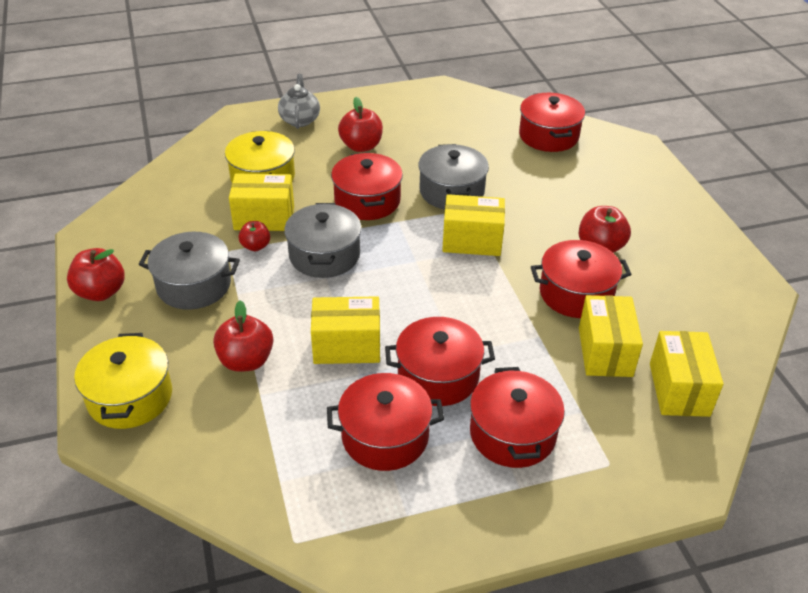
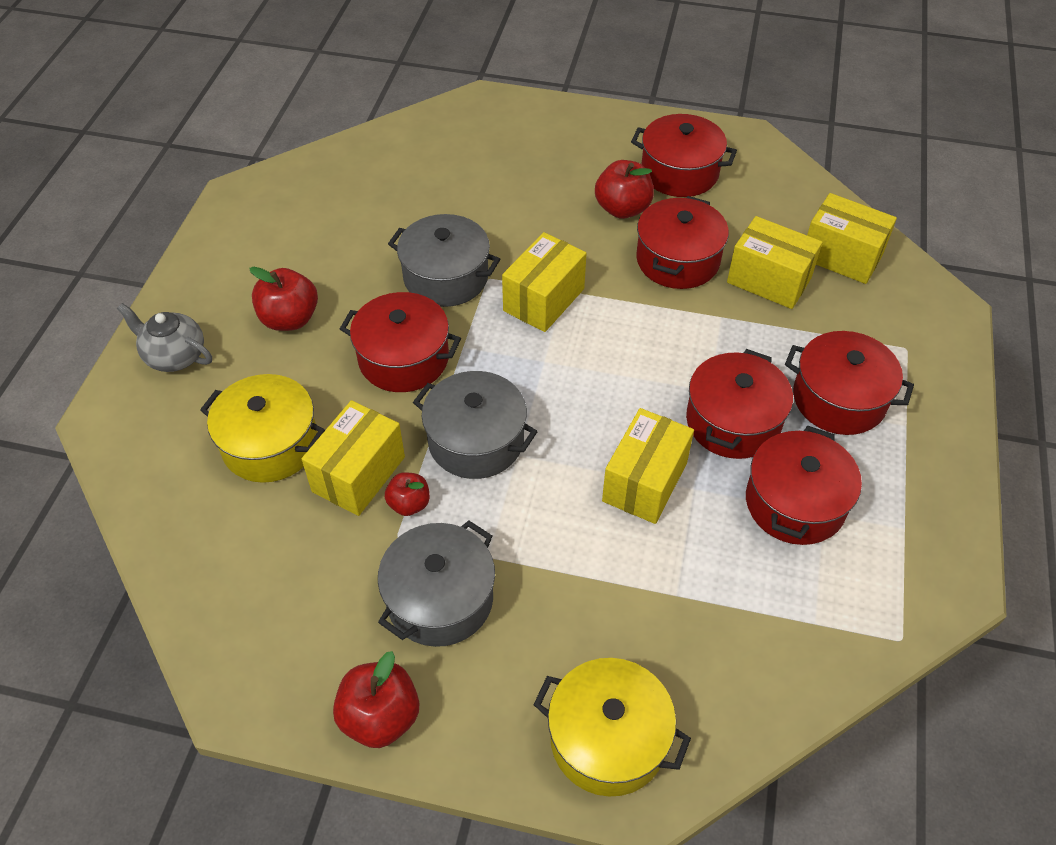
camera: 60 degrees left, 10 degrees up
(246, 361) = (613, 589): red apple -> none
(548, 136) = (412, 154): red pot -> red pot (679, 172)

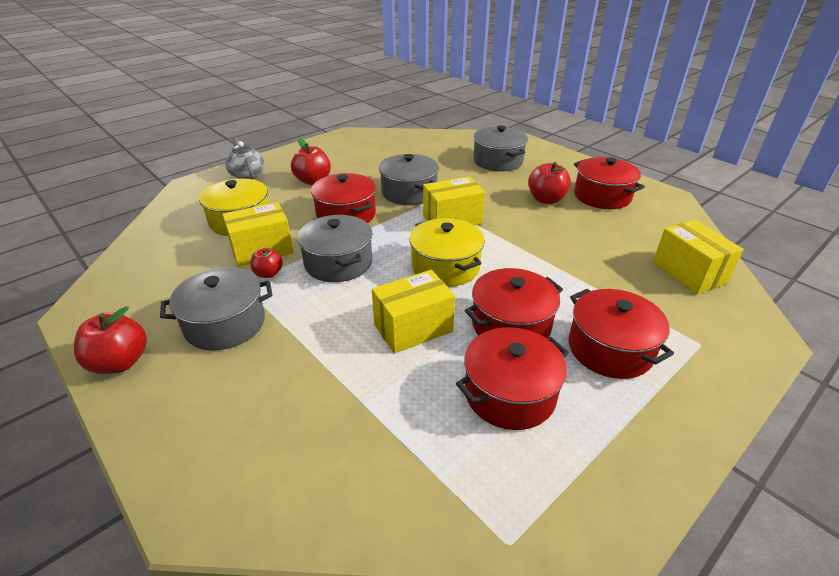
camera: 35 degrees right, 15 degrees down
(506, 160) = (498, 161): none -> grey pot
(608, 739) = (214, 460): yellow pot -> yellow pot (445, 267)
(677, 260) = (558, 232): red pot -> none
(769, 280) = (616, 264): yellow box -> none

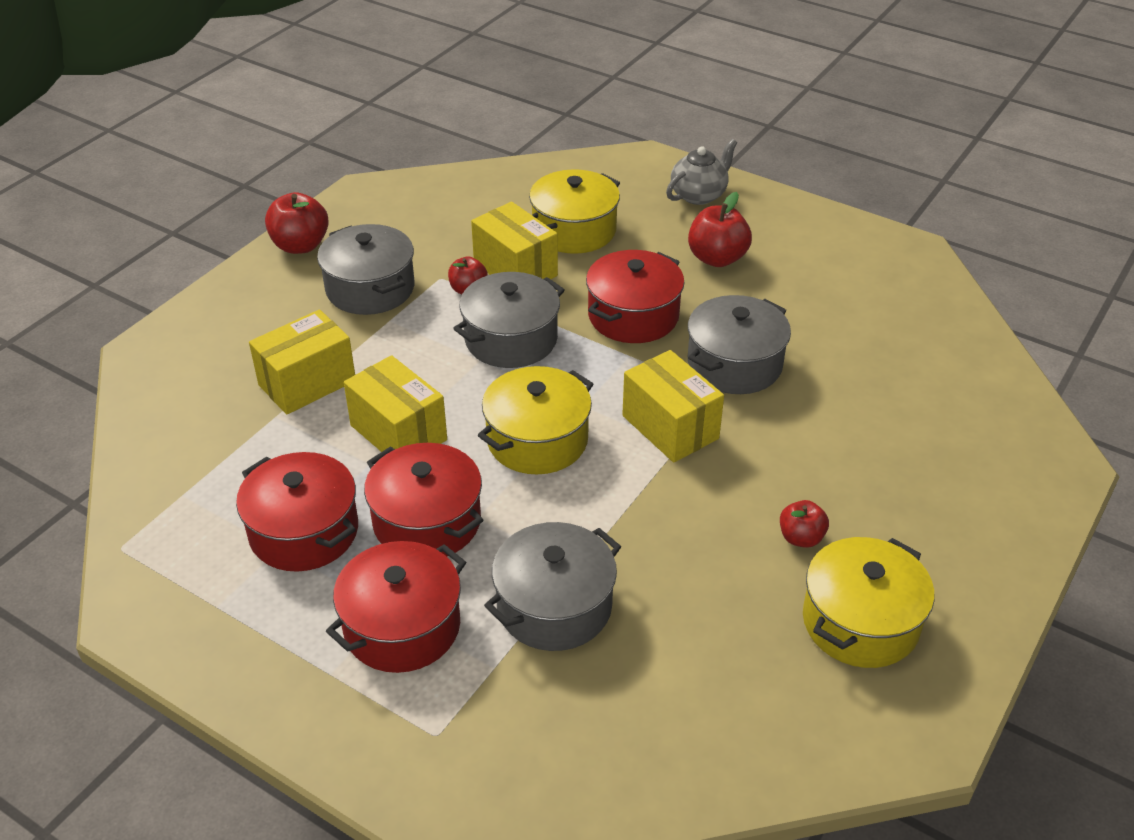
camera: 75 degrees right, 5 degrees up
(498, 161) = (926, 456): grey pot -> grey pot (554, 606)
(546, 199) = (801, 538): red apple -> red apple, size x0.61
(602, 196) = (860, 622): red pot -> yellow pot
(688, 273) = (627, 741): yellow box -> yellow box (307, 383)

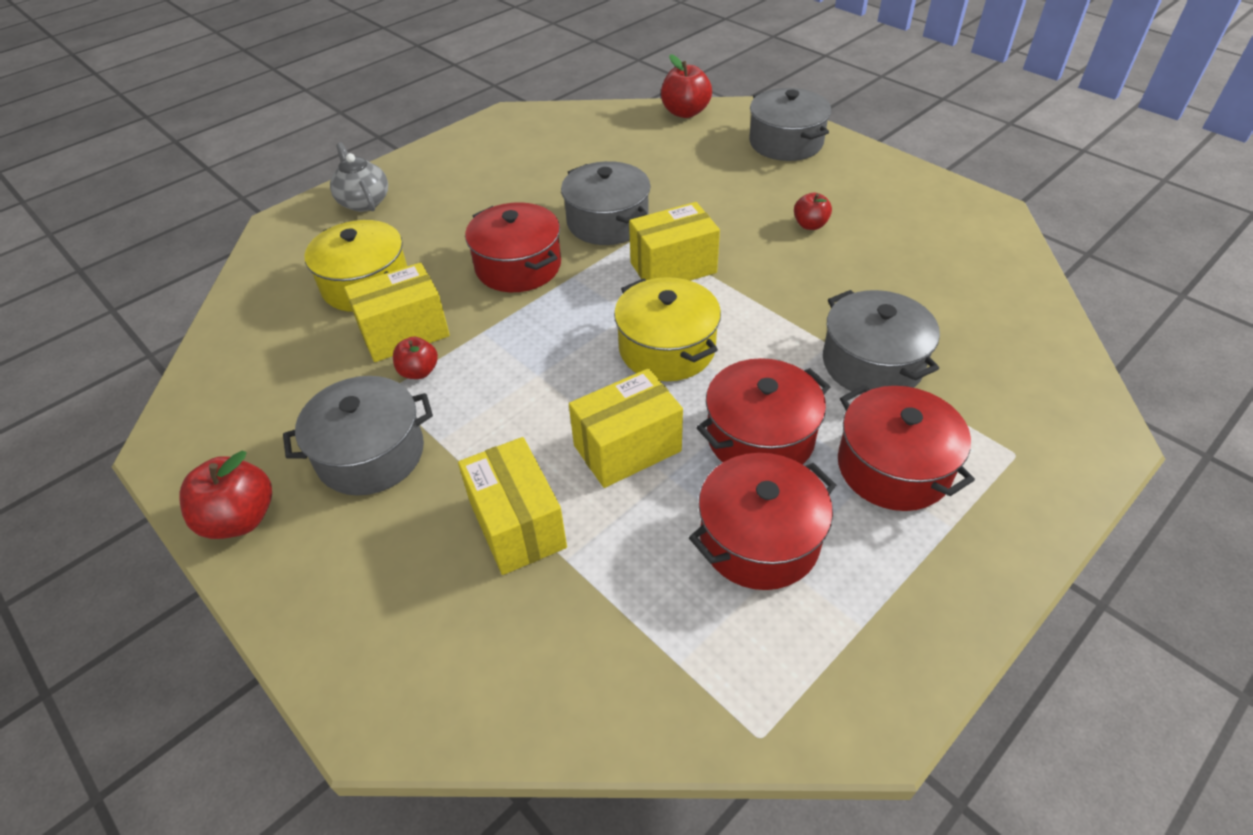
camera: 75 degrees left, 5 degrees up
(511, 339) = (515, 349): grey pot -> grey pot (786, 142)
(717, 258) = (463, 207): red apple -> red apple (685, 112)
(860, 622) = (892, 215): yellow pot -> none

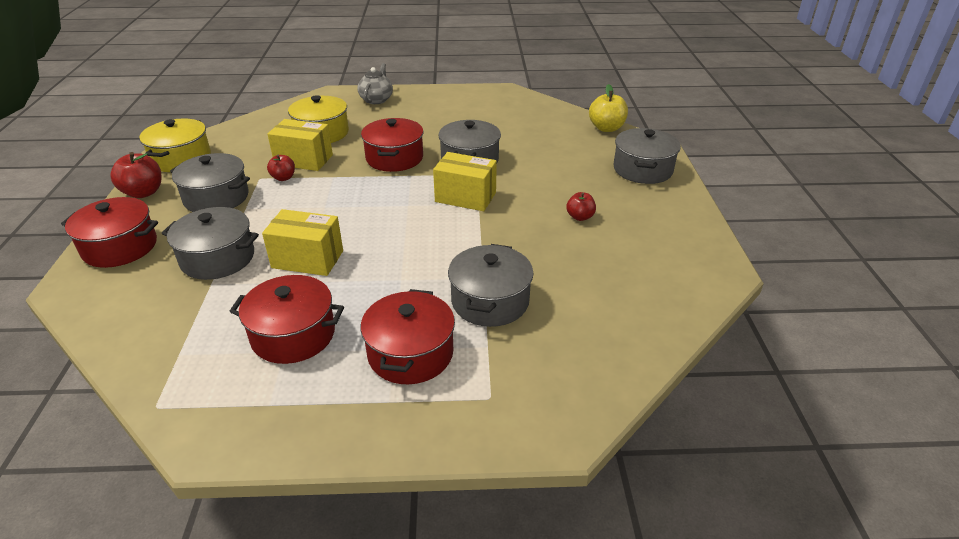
camera: 40 degrees right, 10 degrees down
(517, 525) = (218, 258): yellow box -> grey pot
(667, 348) = (398, 230): yellow pot -> yellow pot (181, 159)
(685, 112) = (606, 128): red apple -> yellow apple
(760, 437) = (371, 294): red pot -> red pot (120, 247)

